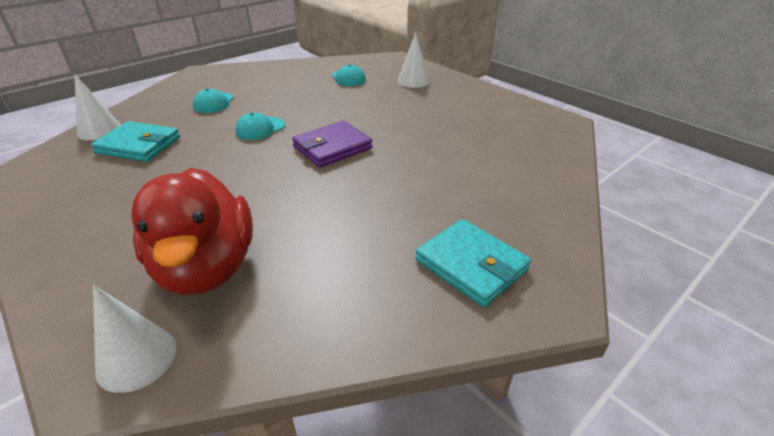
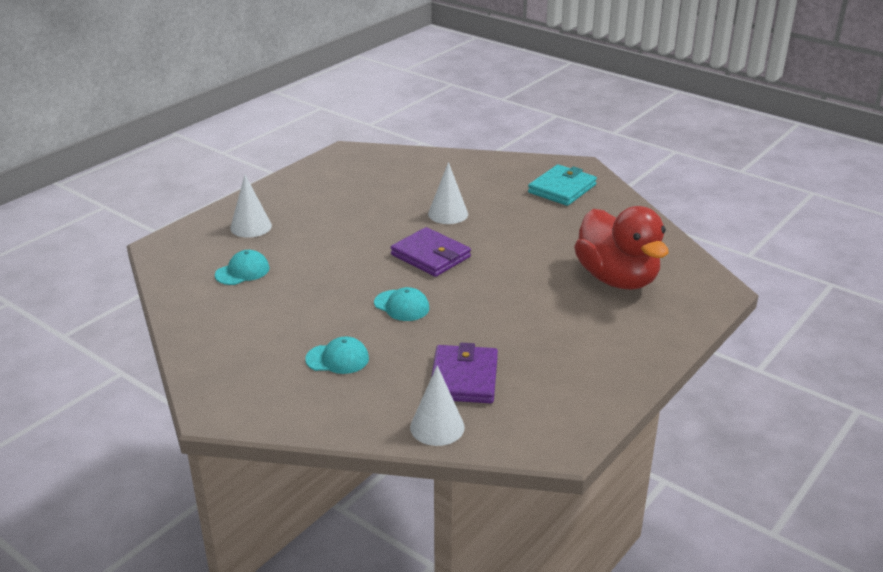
camera: 100 degrees left, 5 degrees down
(136, 358) = (697, 281): white cone -> white cone (448, 214)
(139, 145) = (464, 378): turquoise wallet -> purple wallet
(207, 267) = (617, 279): red duck -> red duck turned 90 degrees clockwise

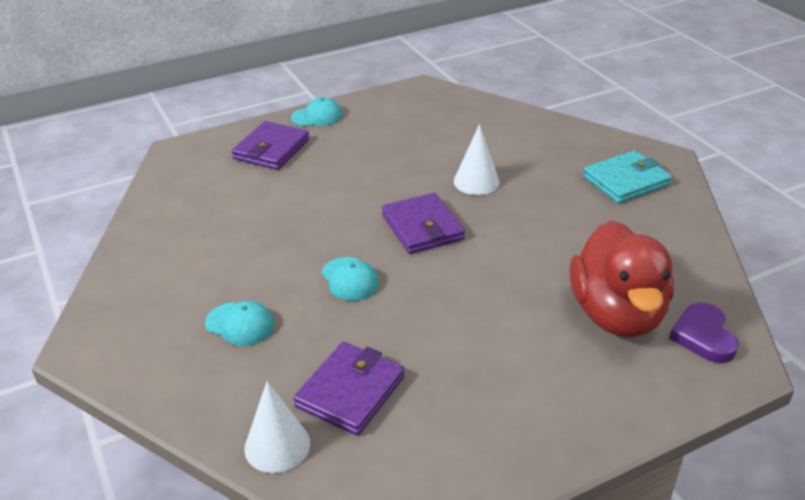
camera: 25 degrees right, 5 degrees up
(242, 271) = (227, 196): turquoise cap -> turquoise cap (317, 116)
(251, 227) = (271, 149): white cone -> purple wallet
(683, 278) = (703, 336): none -> purple heart

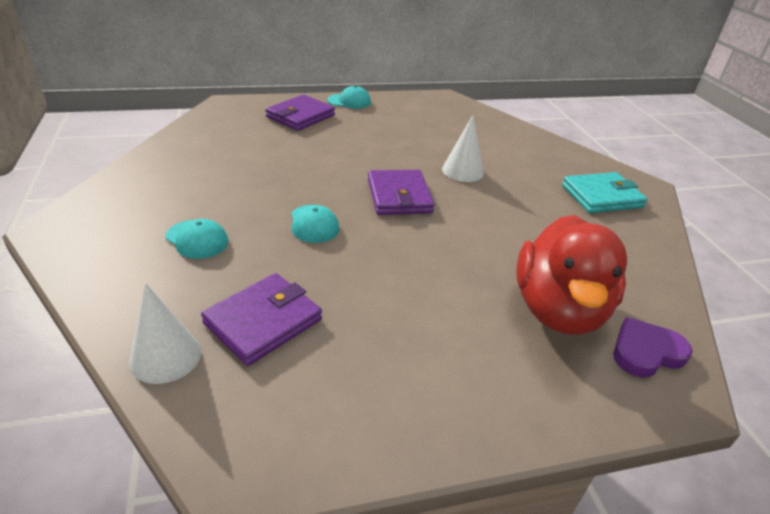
camera: 10 degrees right, 0 degrees up
(703, 336) = (646, 352): purple heart -> purple heart turned 60 degrees clockwise

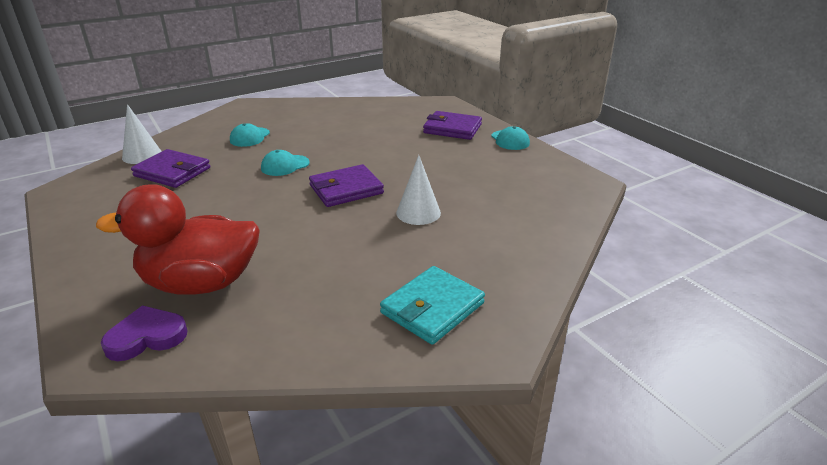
camera: 75 degrees right, 5 degrees down
(601, 196) = (432, 308): turquoise wallet -> turquoise wallet turned 75 degrees clockwise
(646, 352) = (146, 337): purple heart -> purple heart turned 75 degrees counterclockwise

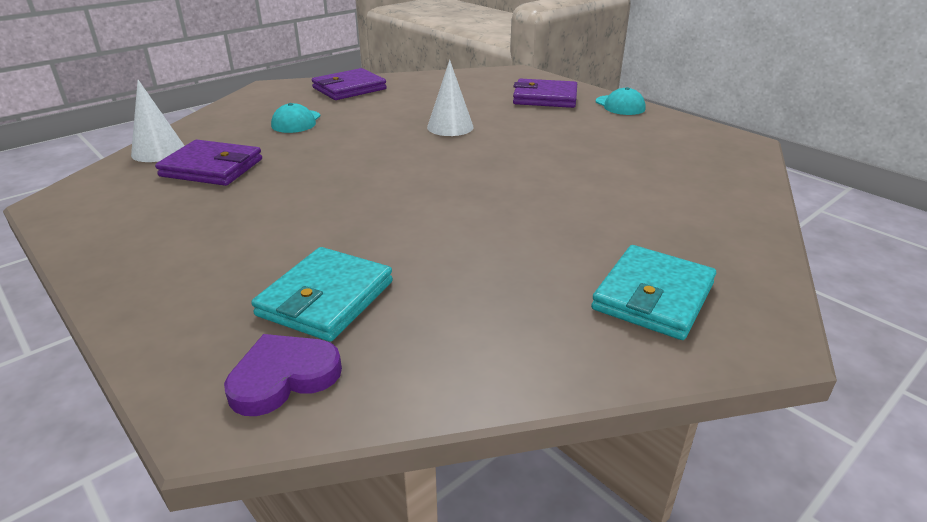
camera: 10 degrees left, 0 degrees up
(201, 283) = (326, 298): red duck -> turquoise wallet
(285, 165) = (361, 150): turquoise cap -> none
(346, 189) = (456, 171): purple wallet -> purple wallet (349, 88)
(418, 212) = (563, 189): white cone -> white cone (450, 127)

